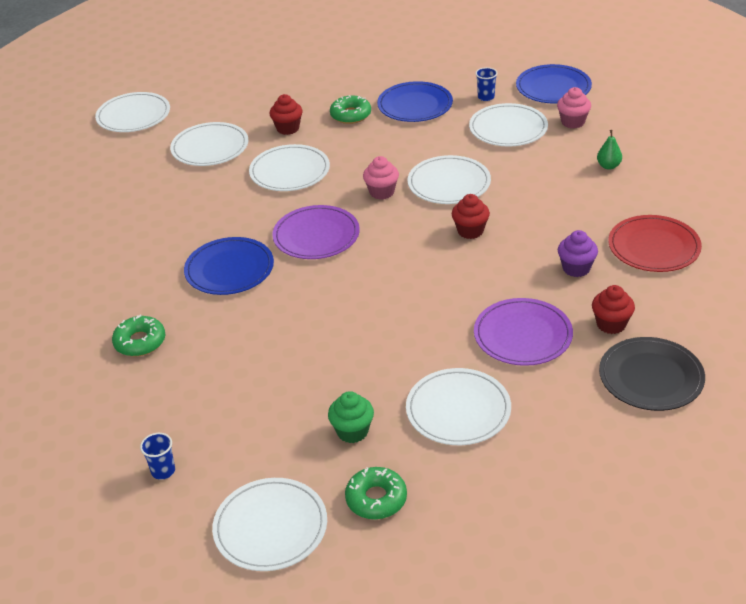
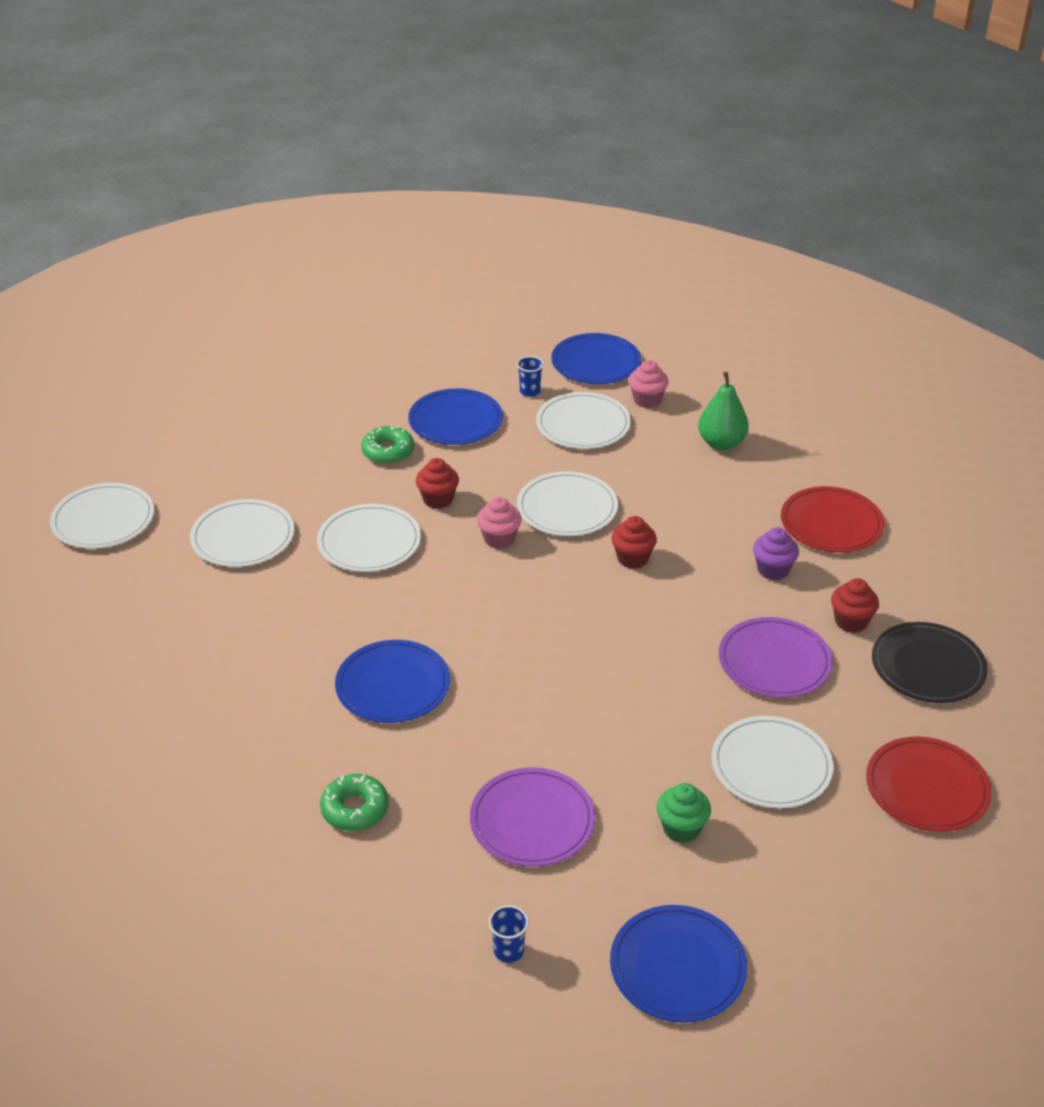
camera: 30 degrees left, 0 degrees up
(270, 527) = (677, 967): white plate -> blue plate
(288, 128) = (323, 487): red cupcake -> red cupcake (438, 499)
(316, 236) = (464, 613): purple plate -> purple plate (532, 821)
(376, 499) = (762, 893): green donut -> none
(574, 469) = (927, 788): none -> red plate
(608, 166) = (721, 443): green pear -> green pear, size x1.73

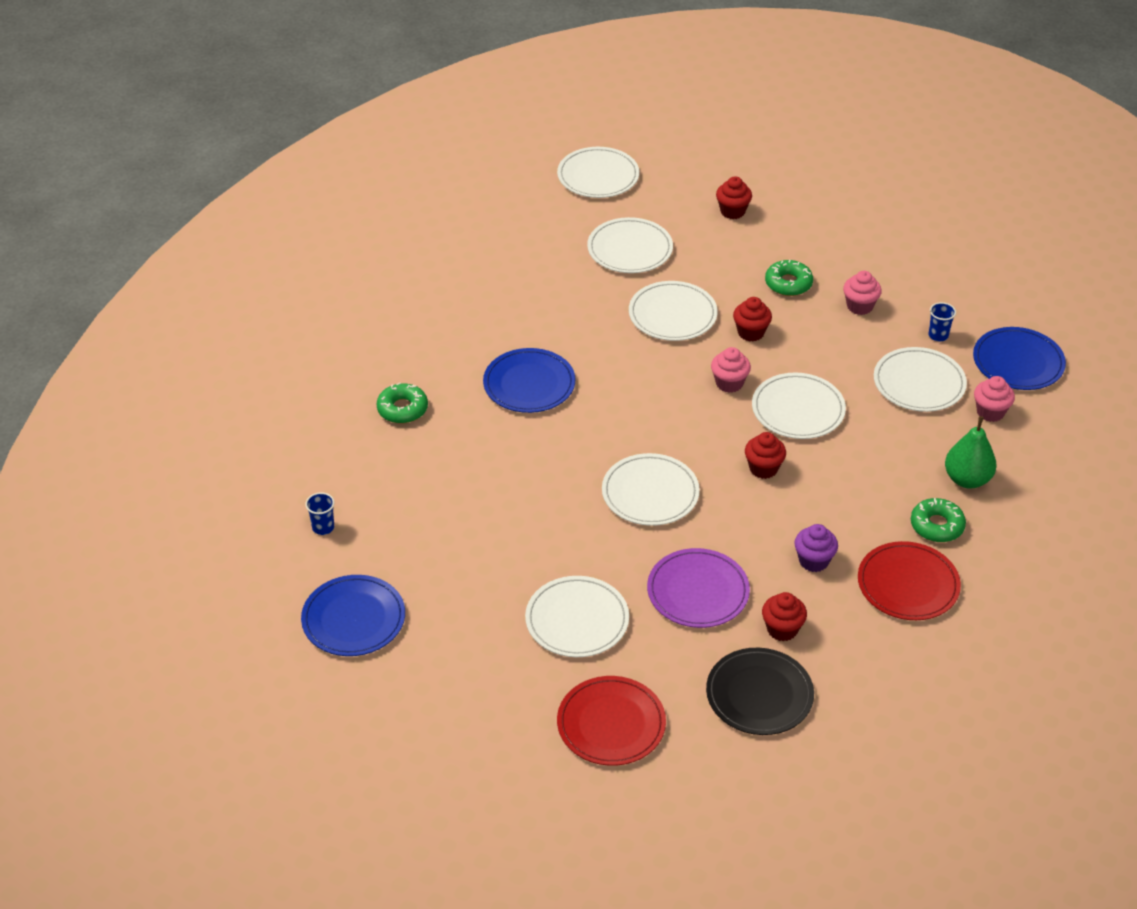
camera: 65 degrees right, 5 degrees up
(251, 448) = (732, 211): none -> red cupcake
(455, 421) = (859, 306): blue plate -> pink cupcake
(532, 821) = (443, 501): purple plate -> none
(619, 648) = (650, 493): none -> white plate
(681, 828) = (481, 585): green cupcake -> none
(768, 481) = (937, 526): none -> green donut

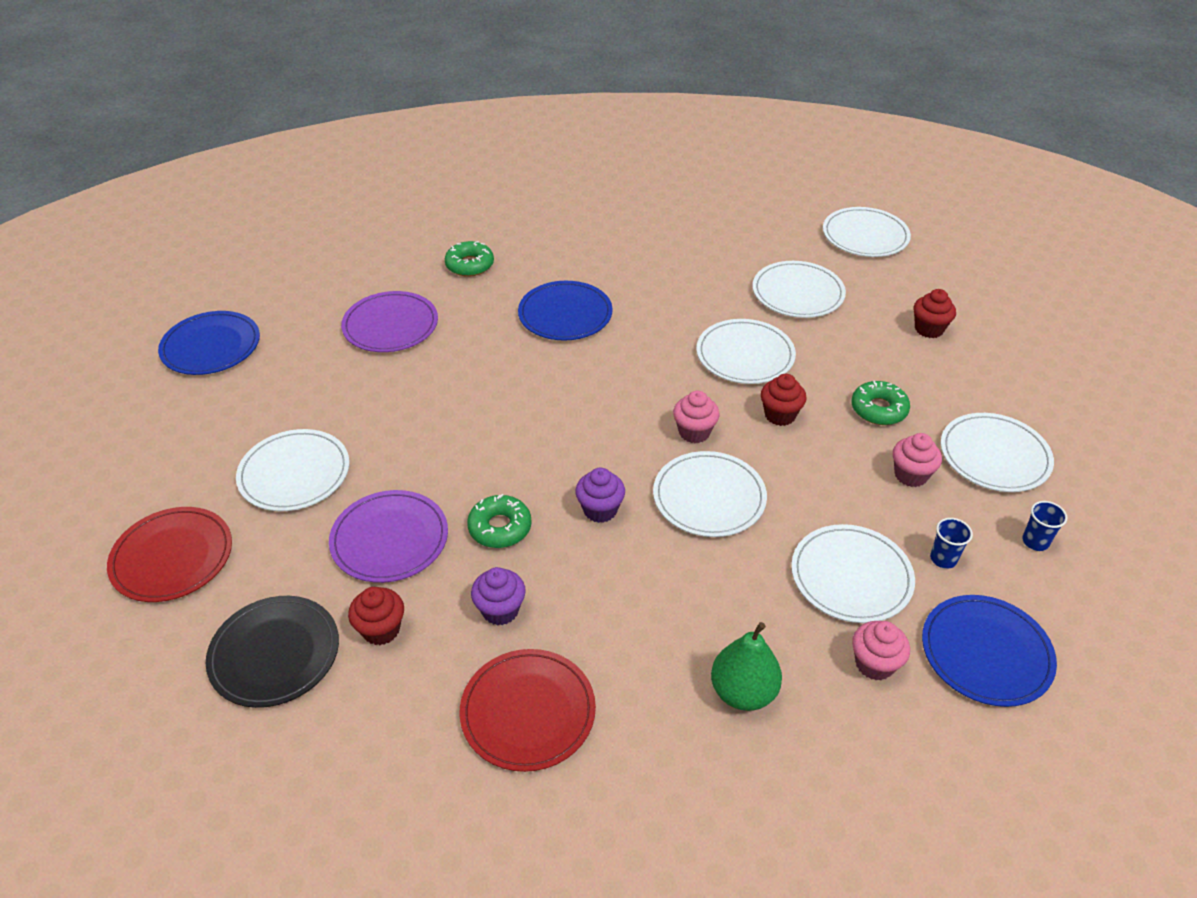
camera: 55 degrees right, 0 degrees up
(323, 527) = (303, 287): blue cup -> blue cup (1035, 542)
(439, 492) = (390, 325): none -> purple plate
(650, 493) = (496, 446): white plate -> white plate (994, 456)
(763, 468) = (600, 510): red cupcake -> purple cupcake
(937, 526) = (642, 697): green donut -> green donut (500, 527)

